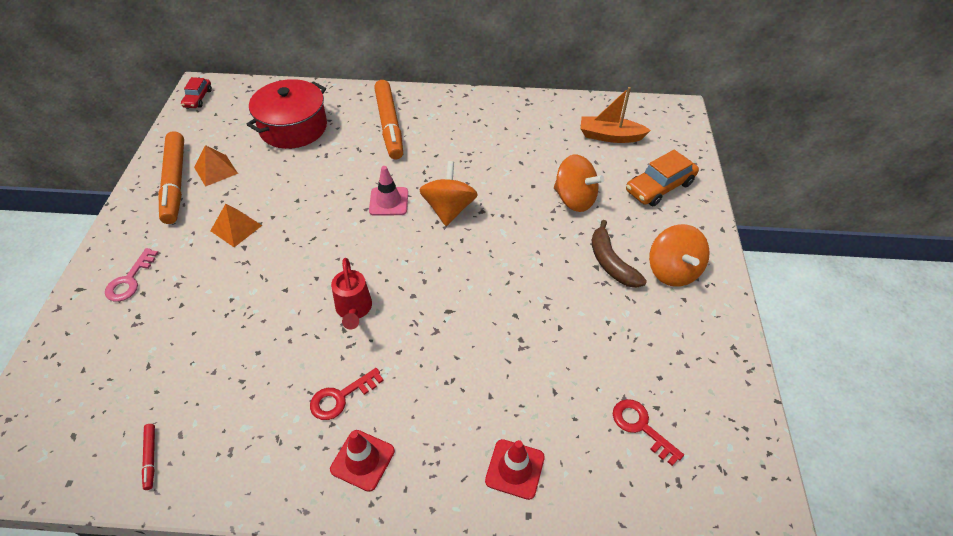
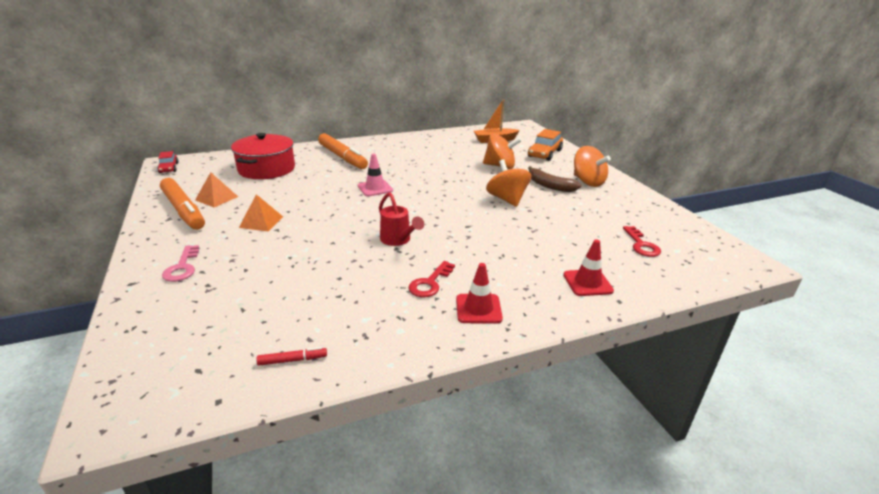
camera: 25 degrees left, 20 degrees down
(150, 458) = (292, 360): red marker -> red marker turned 60 degrees counterclockwise
(449, 209) = (422, 184): orange spinning top -> orange spinning top (507, 199)
(641, 427) = (641, 245): red key -> red key turned 120 degrees counterclockwise

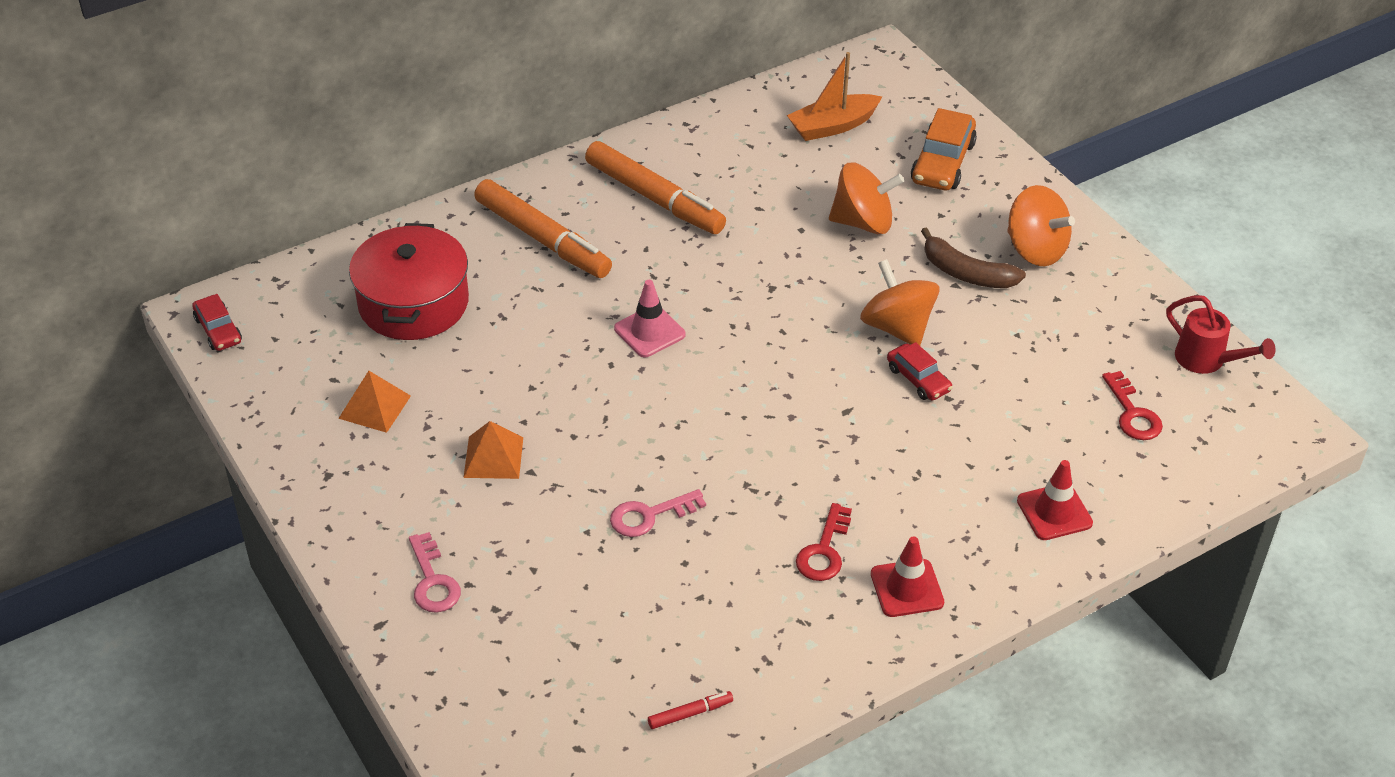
camera: 10 degrees left, 15 degrees up
(183, 210) = (338, 449): orange marker -> orange marker (654, 198)
(331, 254) = (650, 515): none -> pink key
(398, 240) = (742, 465): red watering can -> red watering can (1206, 360)
(513, 218) = (918, 379): none -> red car

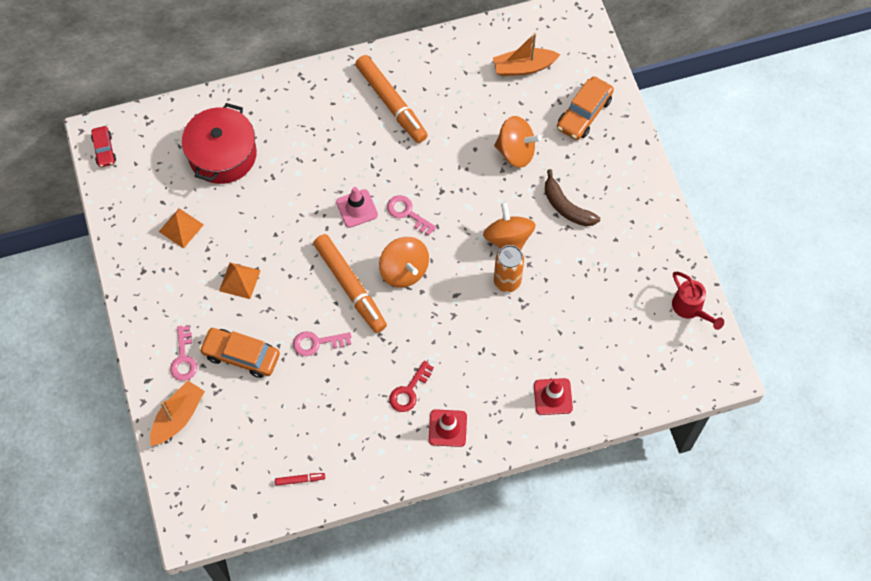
camera: 15 degrees right, 20 degrees up
(449, 666) = (178, 417): none -> orange boat
(529, 557) = (241, 355): none -> orange car
(543, 239) = (313, 121): orange marker -> orange marker (350, 286)
(730, 323) = (407, 213): none -> pink key
(918, 379) = (507, 281): red car -> orange can
(1035, 250) = (617, 198): orange spinning top -> orange spinning top (404, 271)
(1132, 413) = (628, 337): red key -> none

